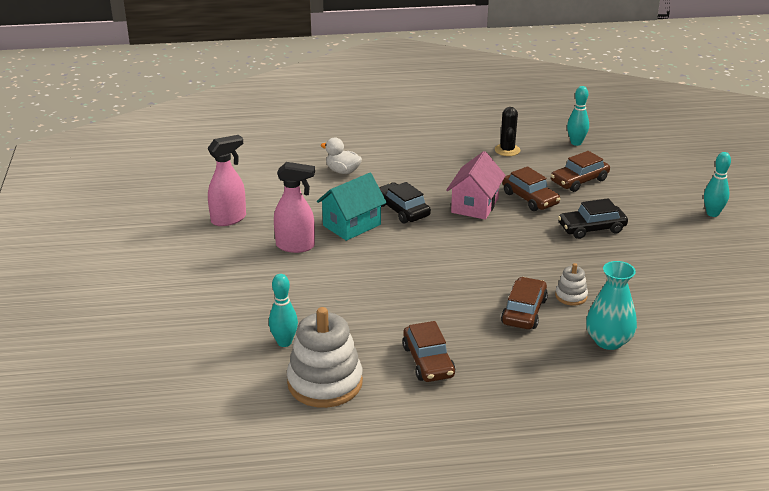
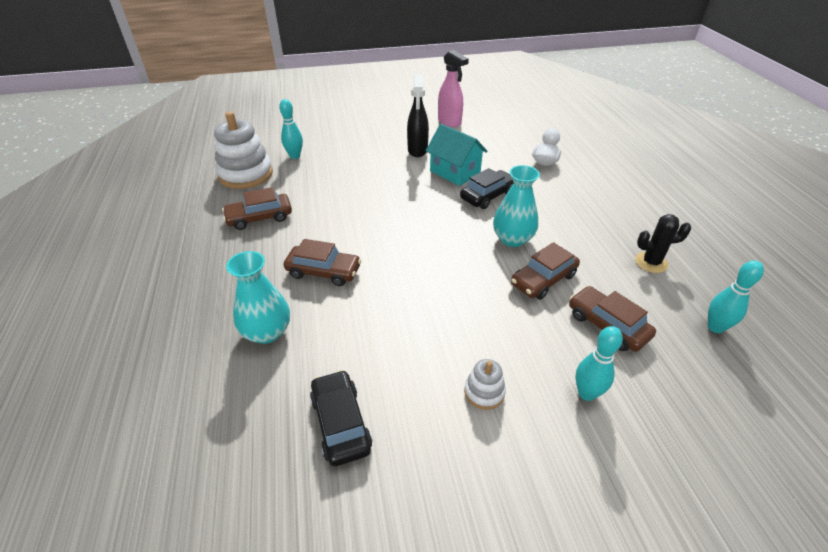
camera: 85 degrees right, 10 degrees up
(296, 246) = (417, 150): pink spray bottle -> black spray bottle
(475, 205) = (512, 239): pink house -> turquoise vase
(571, 296) = (349, 306): white stacking toy -> white stacking toy (484, 392)
(591, 228) = (491, 331): black car -> black car (341, 423)
(712, 213) = (578, 486): turquoise bowling pin -> turquoise bowling pin (586, 393)

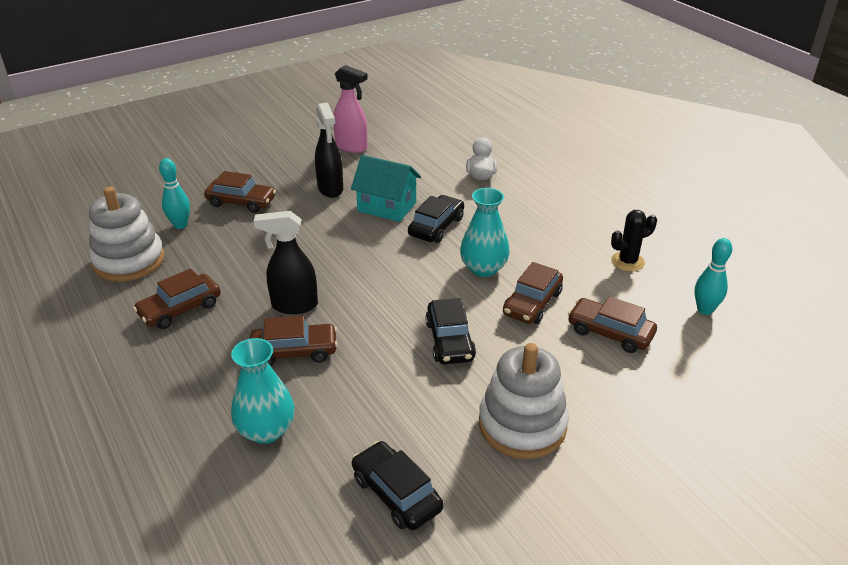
camera: 20 degrees left, 5 degrees down
(343, 234) = (294, 305): none -> black spray bottle
(346, 148) = (241, 202): none -> brown car
(454, 295) = (449, 340): none -> black car
(484, 392) = (522, 425): white stacking toy -> white stacking toy, size x2.11
(586, 393) = (615, 399): turquoise bowling pin -> none

